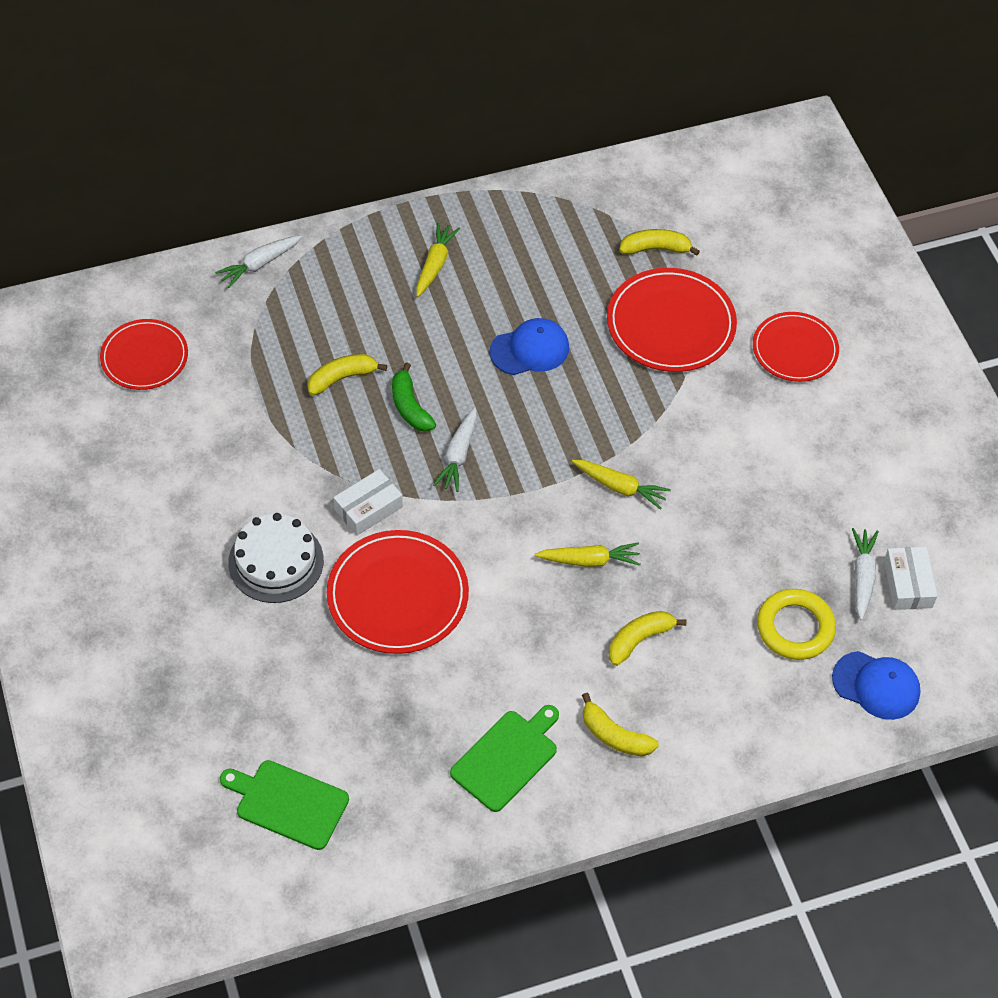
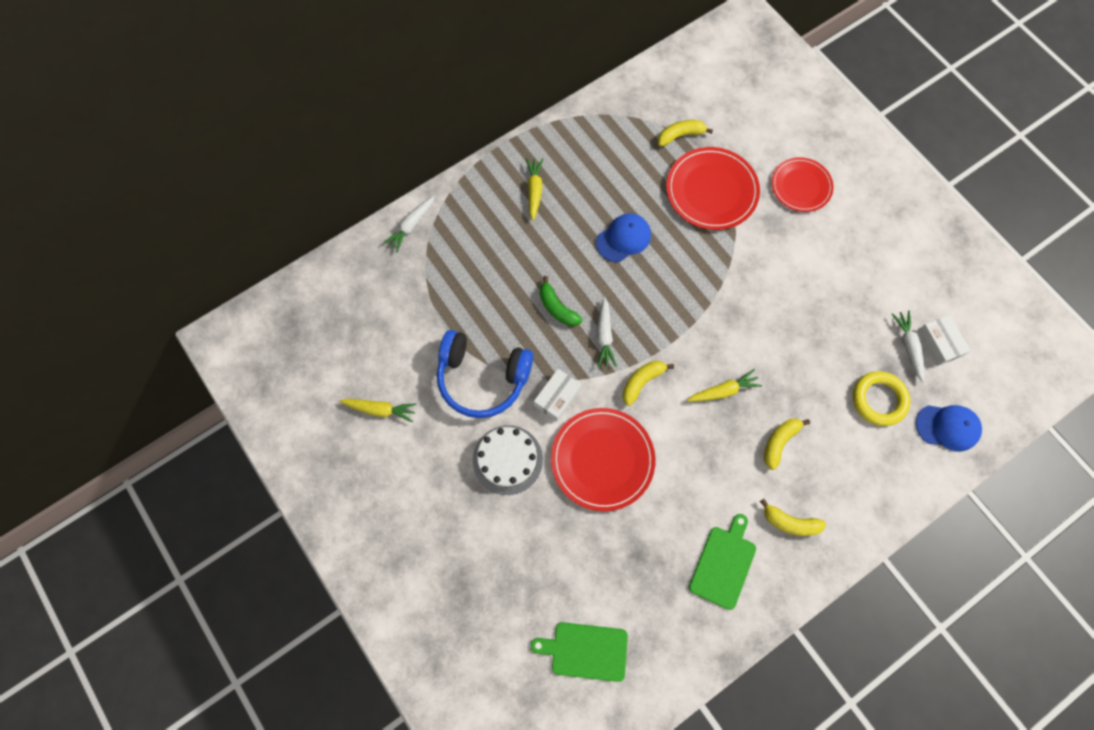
camera: 15 degrees left, 15 degrees up
(144, 357) = (355, 324): red plate -> none
(281, 461) = (482, 378): none -> blue headphones
(342, 378) = (502, 299): yellow banana -> yellow banana (642, 382)
(620, 487) = (723, 327): yellow carrot -> yellow carrot (380, 409)

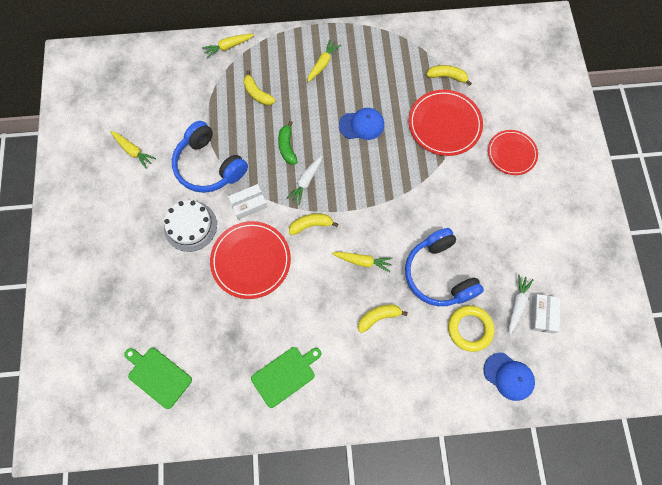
camera: 30 degrees right, 0 degrees up
(411, 226) = (228, 47): white carrot -> yellow carrot
(790, 522) = (349, 374): yellow banana -> yellow banana (257, 93)
(811, 359) = (439, 274): none -> blue headphones

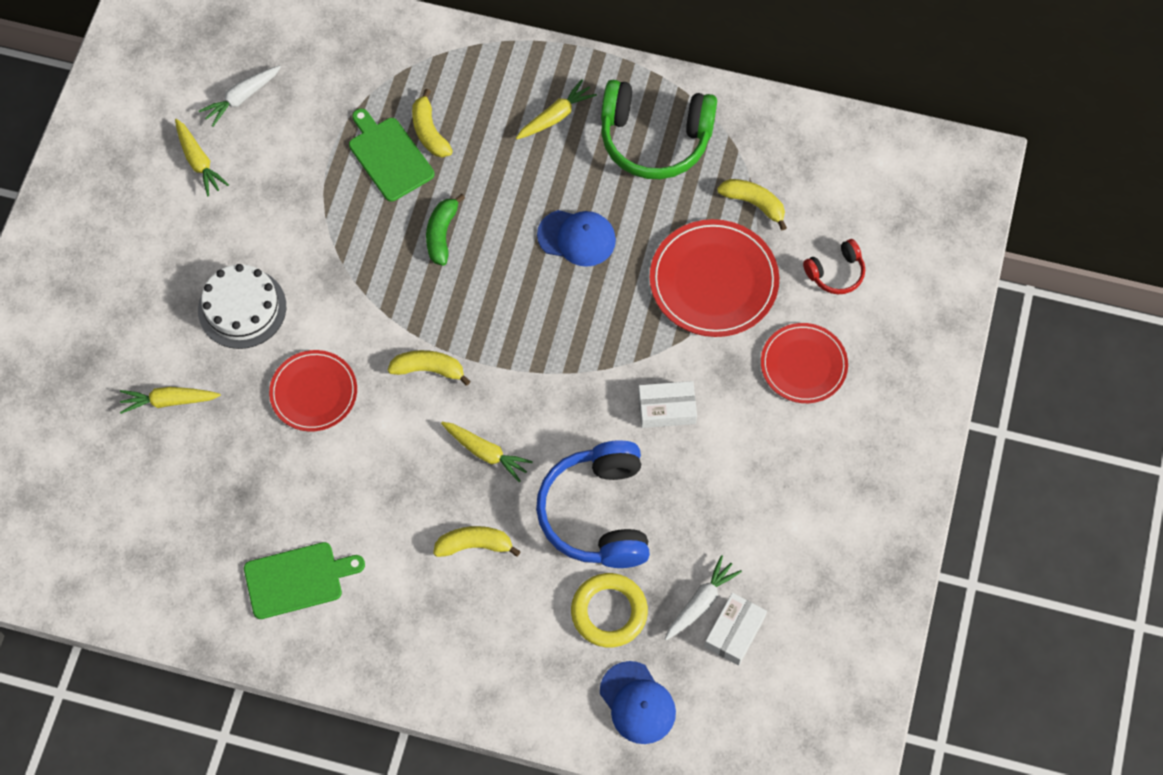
camera: 20 degrees right, 5 degrees down
(158, 376) = (110, 514): green cutting board -> green cutting board (389, 156)
(209, 166) = (307, 224): blue headphones -> none
(228, 47) = (413, 39): yellow carrot -> yellow carrot (169, 401)
(248, 204) = (345, 304): white box -> white box (666, 408)
(251, 260) = (314, 392): red plate -> red plate, size x0.66
(306, 181) = (449, 299): white carrot -> white carrot (241, 98)
(380, 59) = (655, 139): none -> green headphones
(506, 99) = (836, 273): none -> red headphones

